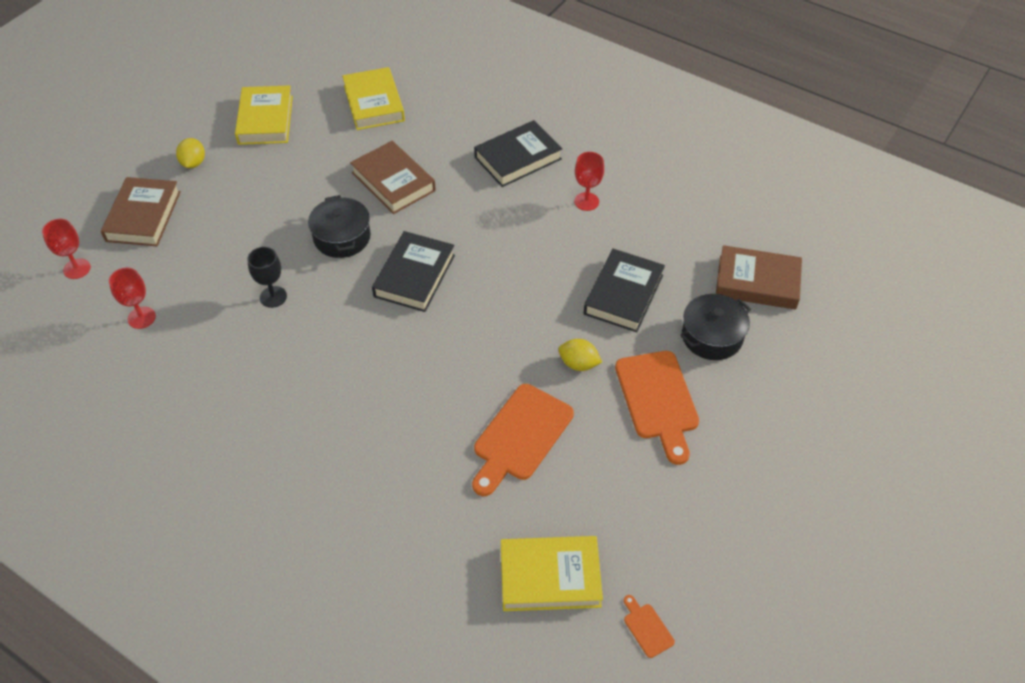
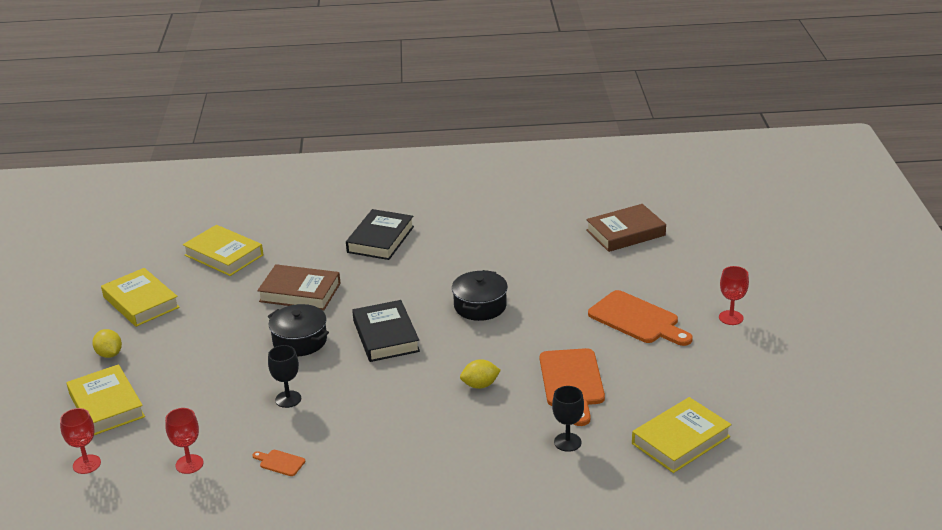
camera: 35 degrees left, 20 degrees down
(143, 216) = (106, 405): brown book -> yellow book
(446, 504) = (567, 442): none -> black goblet
(578, 364) = (563, 327): yellow lemon -> yellow lemon (480, 385)
(586, 201) = (461, 241): red goblet -> red goblet (731, 318)
(623, 294) = (548, 278): black book -> none
(647, 628) = (768, 431): orange cutting board -> orange cutting board (280, 462)
(712, 336) = (631, 272): black pot -> black pot (480, 306)

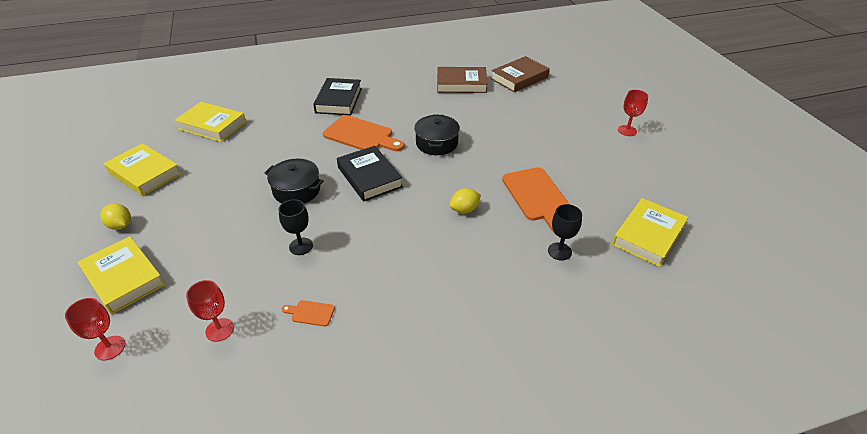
camera: 15 degrees left, 10 degrees up
(300, 292) = (285, 149): brown book -> brown book (461, 84)
(637, 319) = (561, 140): orange cutting board -> orange cutting board (361, 135)

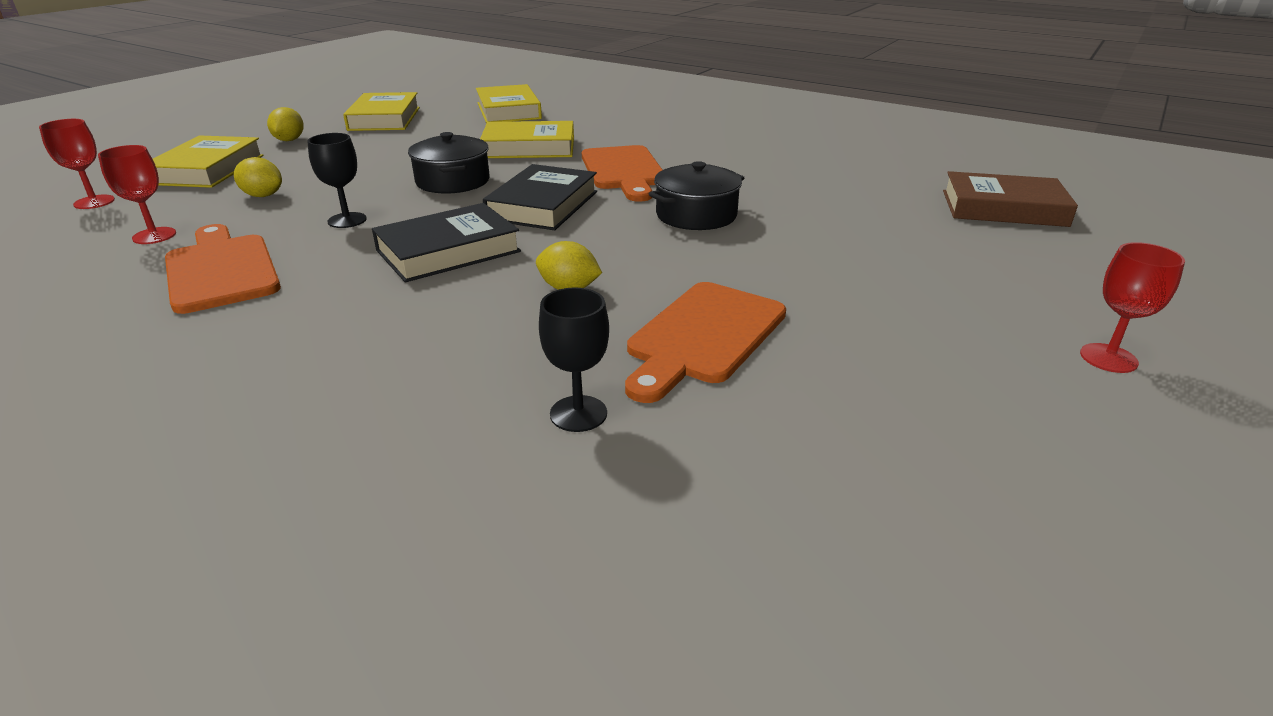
camera: 50 degrees right, 10 degrees down
(214, 267) = (263, 195): none -> yellow lemon
(310, 313) = (221, 270): orange cutting board -> orange cutting board, size x2.28
(339, 100) = (672, 137): black book -> black book (448, 251)
(461, 84) = (878, 179): brown book -> none
(648, 235) = (790, 515): yellow book -> yellow book (529, 147)

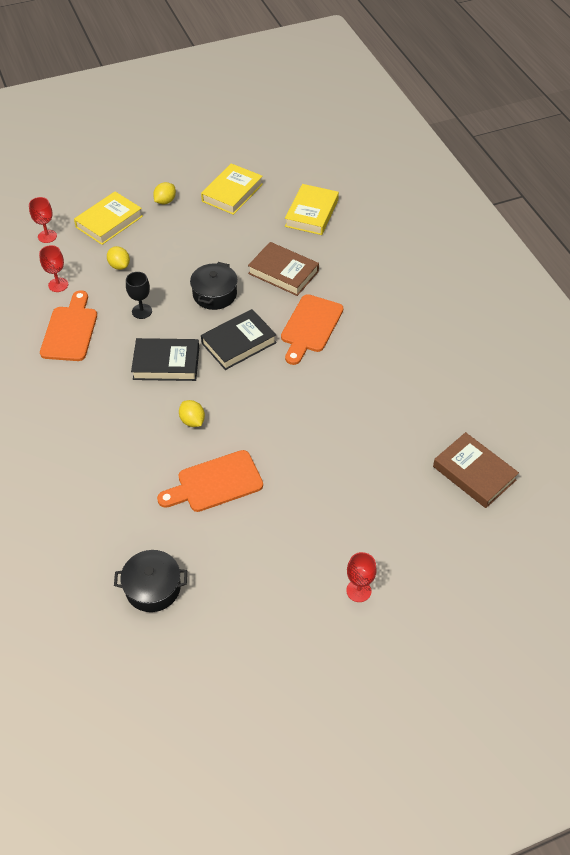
camera: 35 degrees right, 20 degrees up
(529, 147) = (283, 272): yellow book -> brown book
(578, 414) = (134, 497): black goblet -> none
(696, 215) = (303, 392): black pot -> black pot (153, 588)

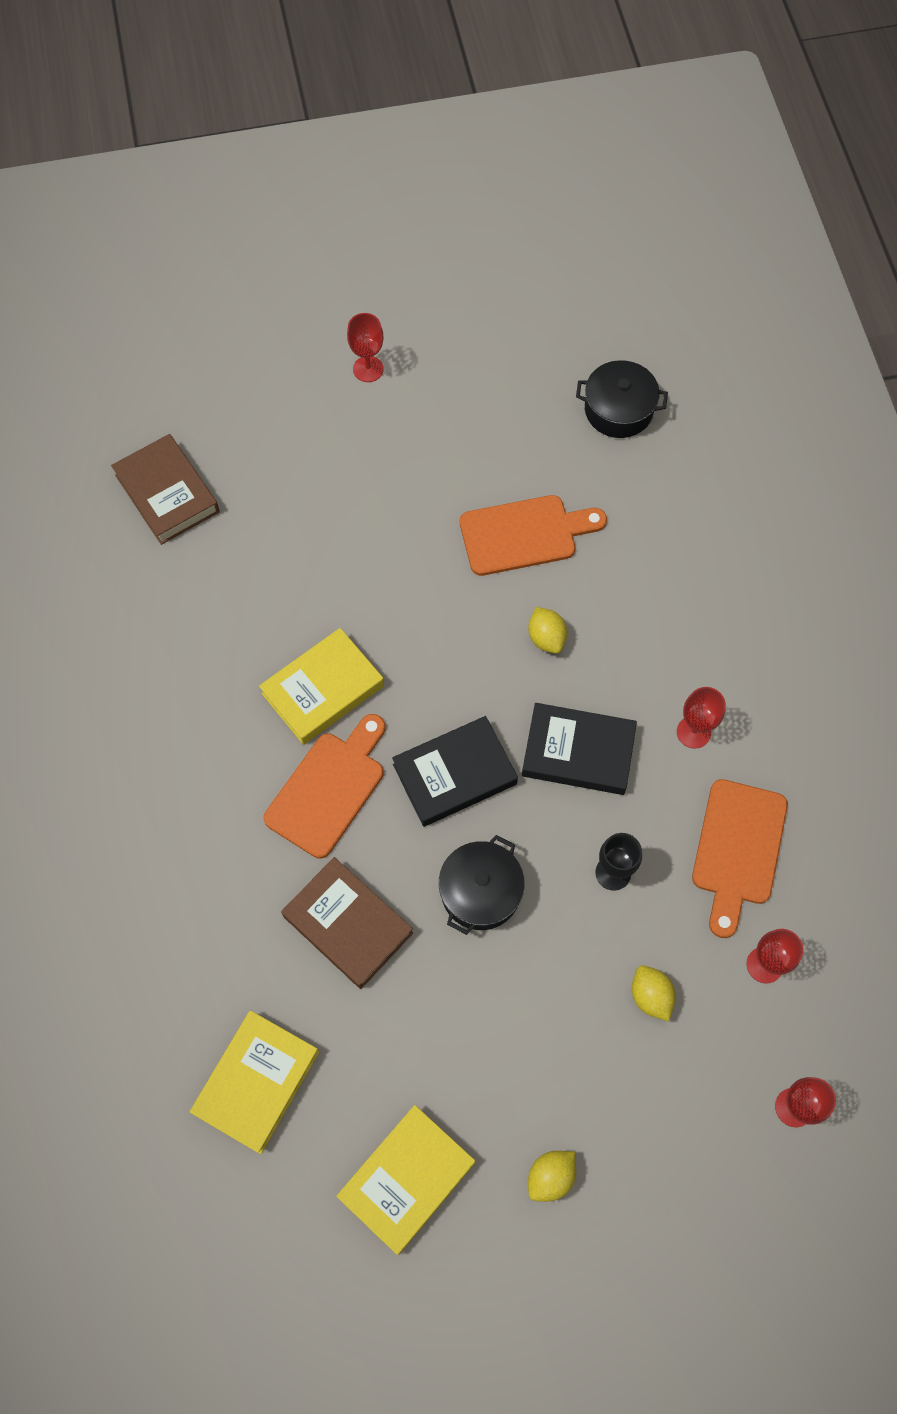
camera: 170 degrees left, 15 degrees up
(95, 383) = (693, 732): none -> red goblet
(109, 222) = (669, 1130): yellow book -> yellow book (323, 690)

